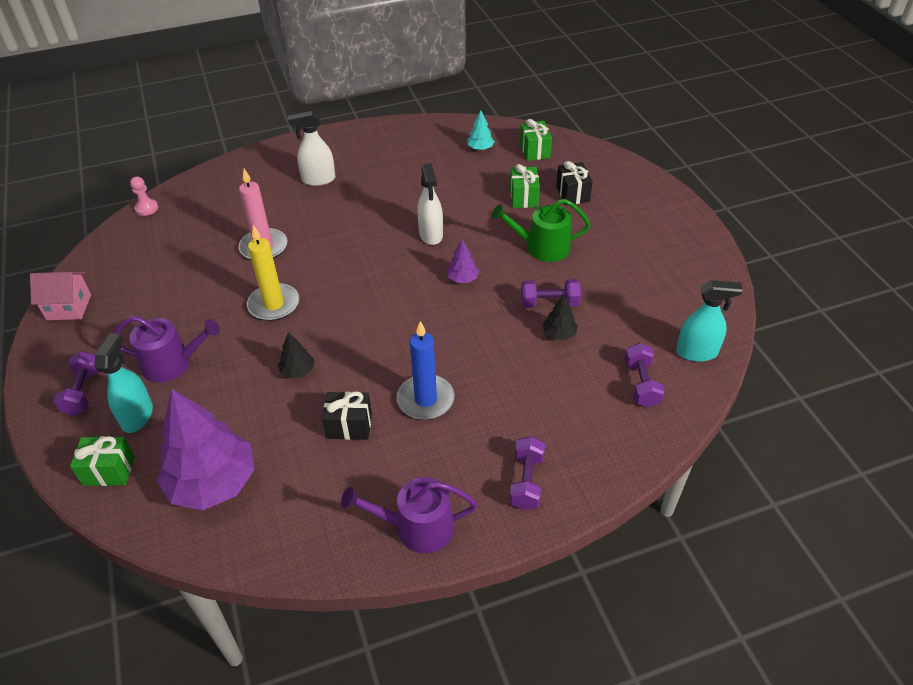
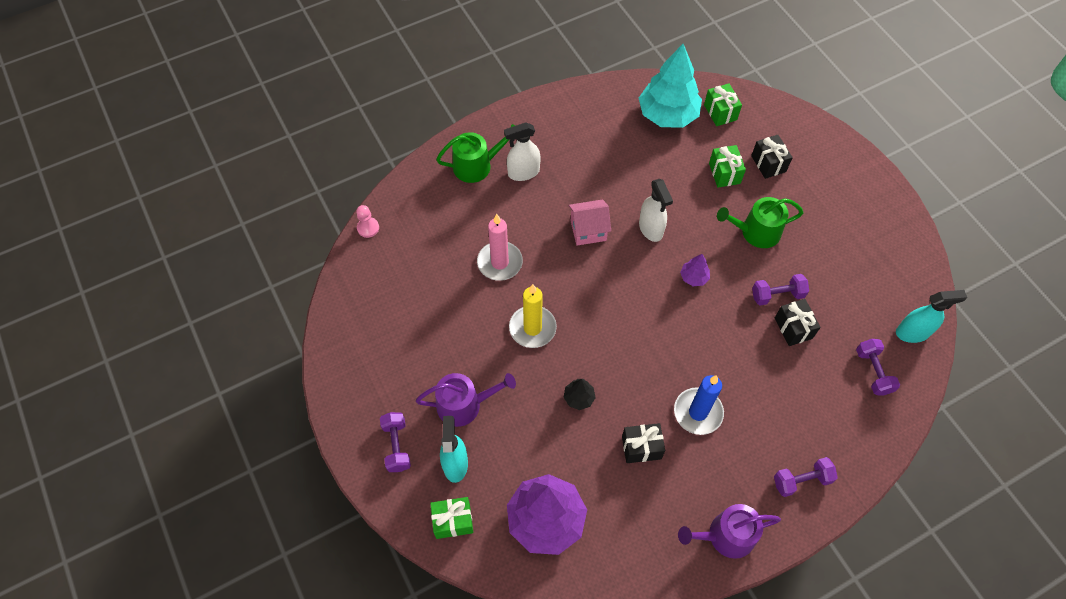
camera: 10 degrees left, 15 degrees up
(69, 307) = (343, 355): pink house -> pink house (588, 230)
(275, 170) = (477, 165): none -> green watering can
(480, 148) = (668, 115): turquoise tree -> turquoise tree, size x2.32
(526, 481) = (801, 480): purple dumbbell -> purple dumbbell turned 75 degrees clockwise
(559, 334) = (793, 328): black tree -> black gift

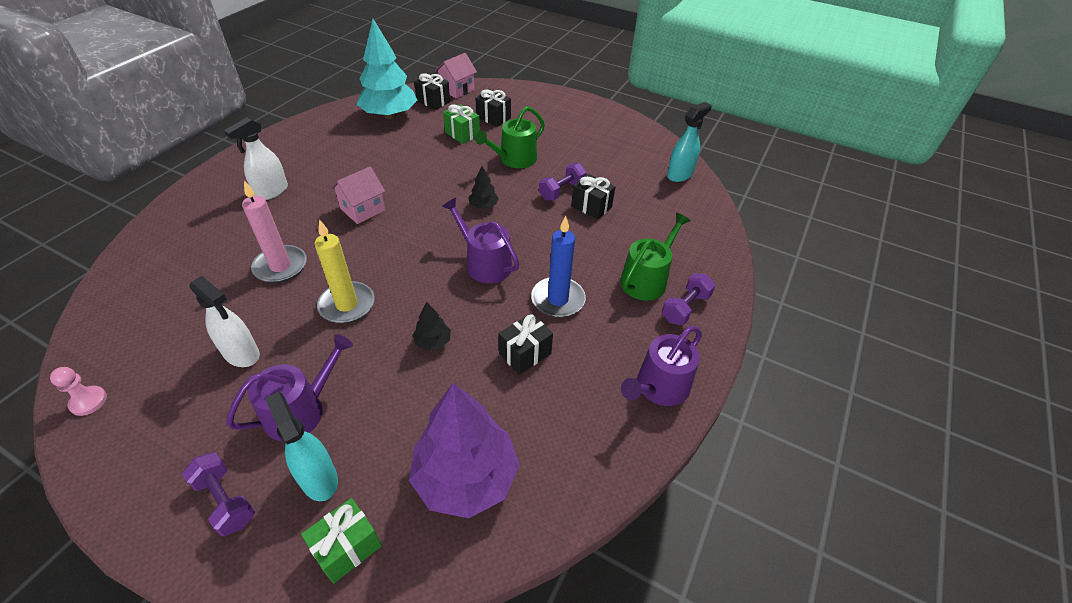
camera: 35 degrees left, 15 degrees down
(368, 228) = (98, 296): pink pawn -> pink pawn (88, 401)
(477, 165) = (217, 203): green watering can -> green watering can (646, 279)
(651, 229) = (422, 188): white spray bottle -> white spray bottle (241, 354)
(659, 343) = (484, 263): none -> purple watering can
(694, 277) = (483, 206): purple tree -> black tree
(720, 112) = (433, 101): green gift -> black gift
(754, 104) = (457, 90): none -> pink house
(873, 371) = (674, 209): purple dumbbell -> none

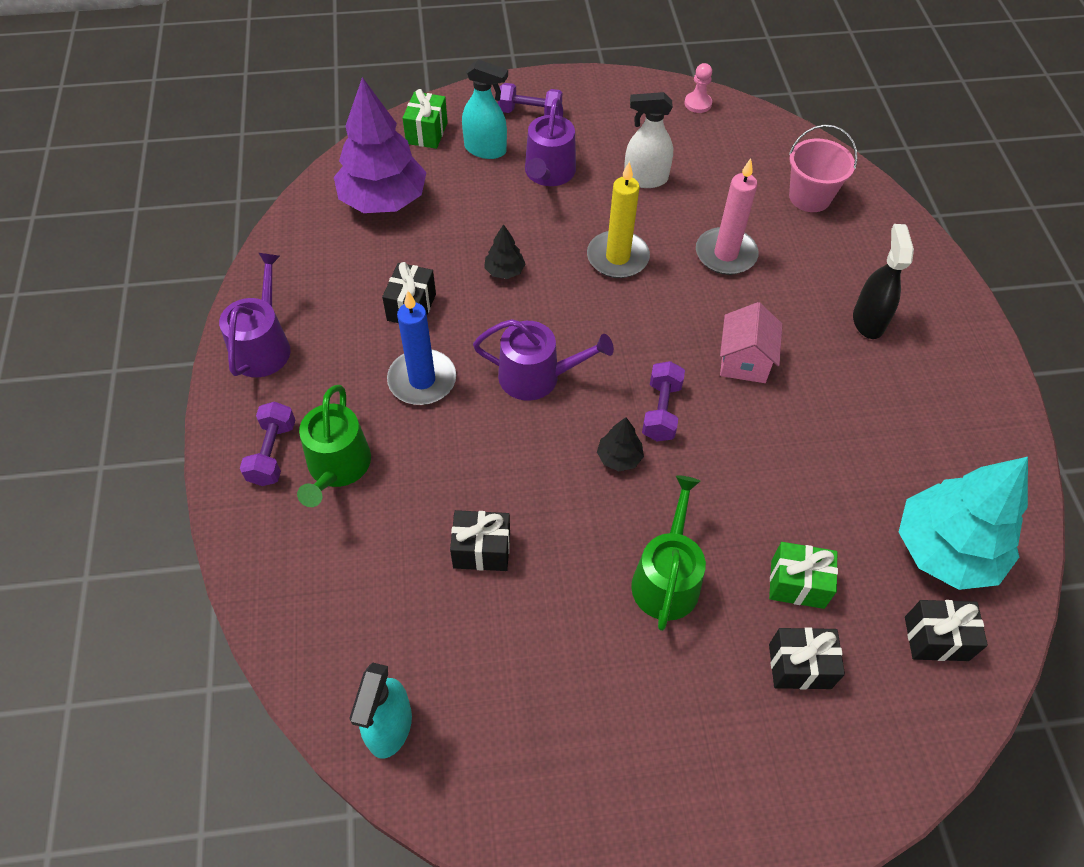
camera: 145 degrees right, 10 degrees up
(170, 270) = (809, 197): none -> pink bucket
(271, 192) = (868, 321): white spray bottle -> black spray bottle
(457, 90) = (946, 709): pink house -> none
(562, 191) = (544, 555): purple dumbbell -> purple dumbbell (661, 411)

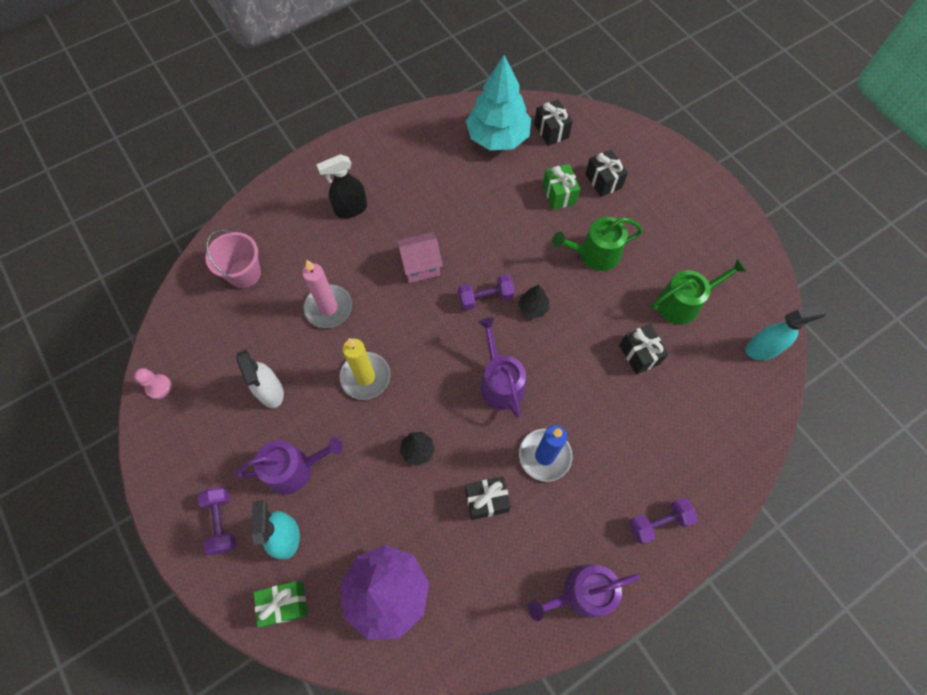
camera: 115 degrees left, 10 degrees up
(337, 467) = (641, 472): green watering can -> green watering can (683, 303)

